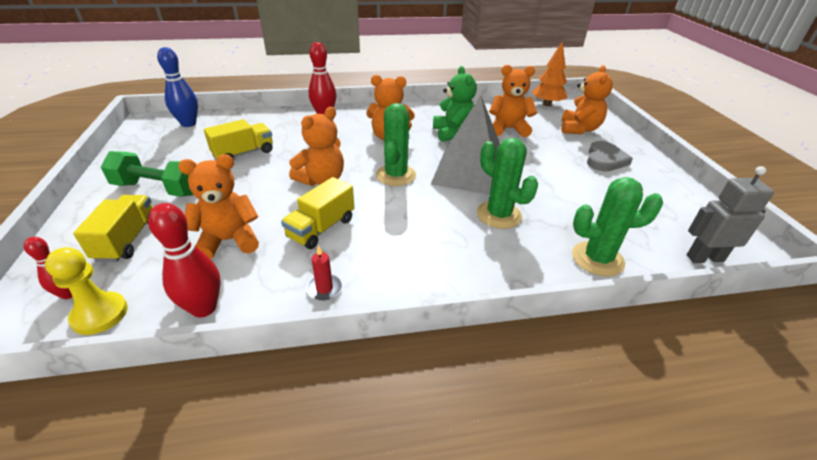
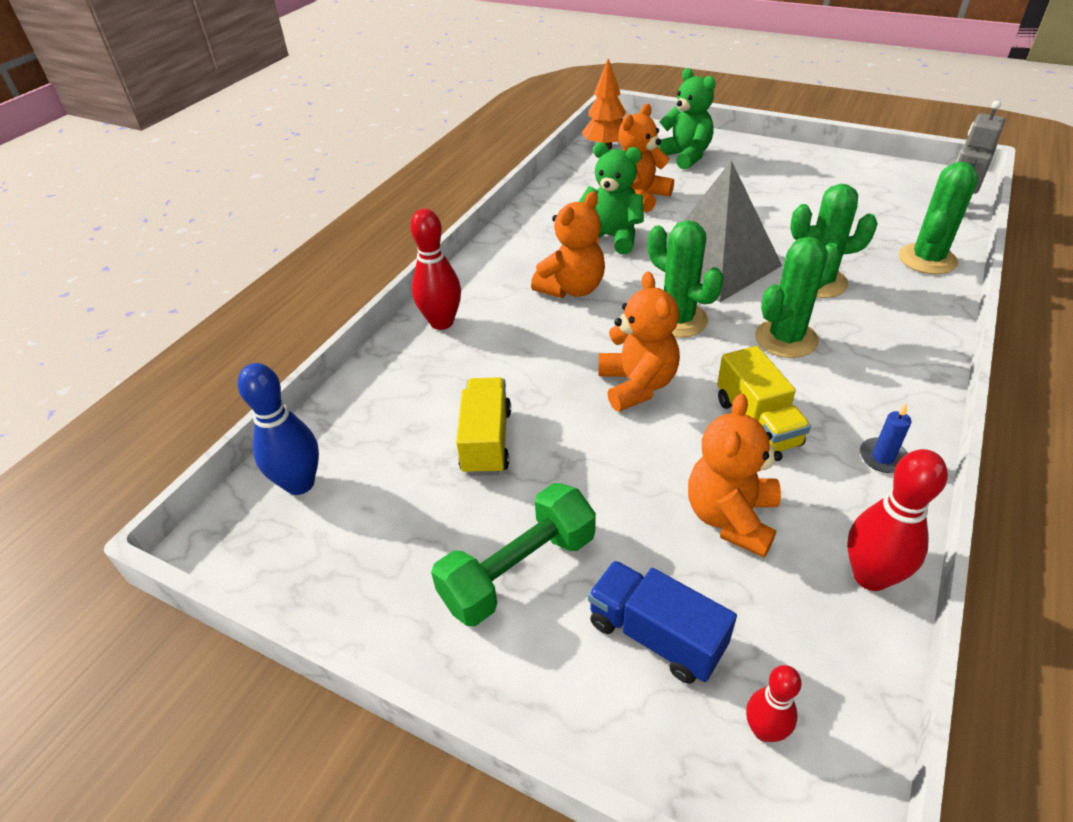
camera: 50 degrees left, 5 degrees up
(100, 314) = (834, 694): yellow pawn -> none
(128, 240) = (655, 635): yellow truck -> blue truck
(324, 288) = (883, 457): red candle -> blue candle
(417, 218) = (786, 339): none -> green cactus
(579, 129) = (685, 156): orange teddy bear -> green teddy bear
(605, 159) = (761, 173): grey heart -> none

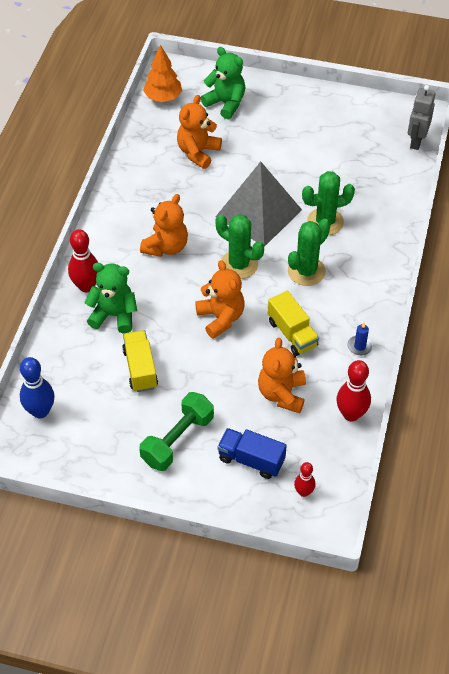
camera: 15 degrees left, 10 degrees up
(611, 238) = (184, 196): green teddy bear -> green teddy bear (114, 315)
(927, 259) = (394, 194): green cactus -> none

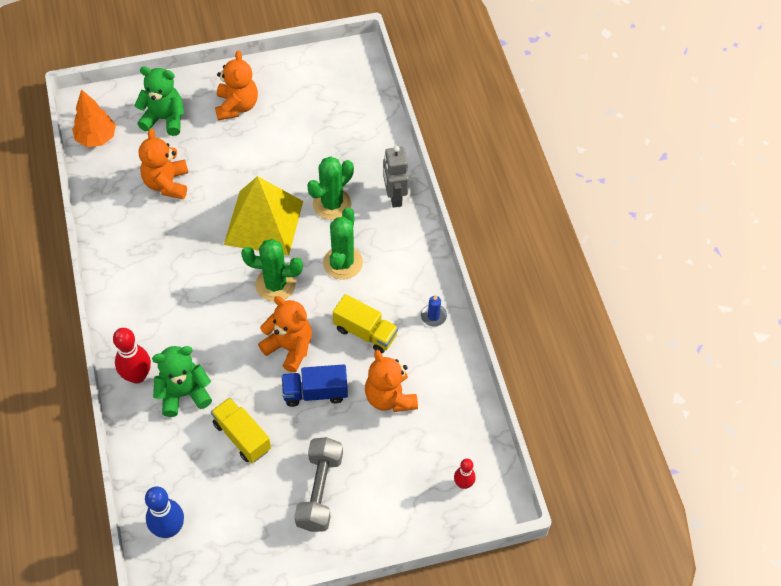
camera: 30 degrees left, 5 degrees up
(166, 247) = (193, 298): orange teddy bear -> orange teddy bear (237, 106)
(177, 440) = (319, 491): green dumbbell -> grey dumbbell
(251, 460) = (399, 476): blue truck -> blue truck (315, 392)
(258, 213) = (263, 222): grey pyramid -> yellow pyramid
(351, 414) = (463, 387): red bowling pin -> none
(416, 141) = (370, 84): grey robot -> grey robot (394, 196)

